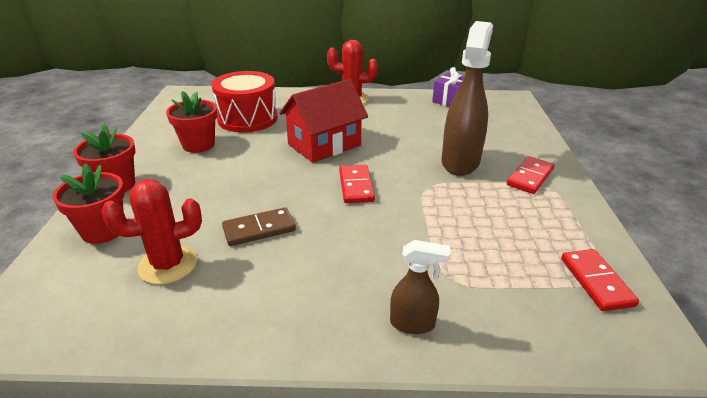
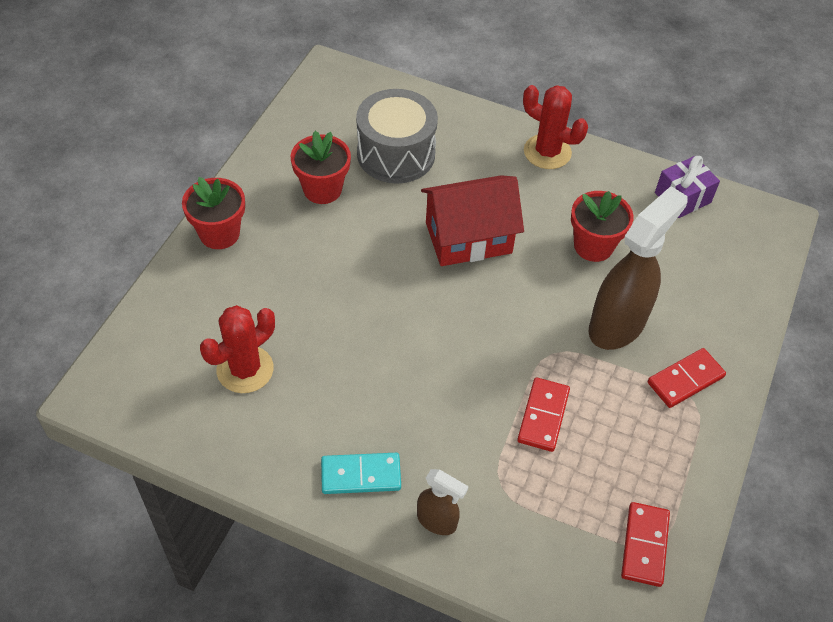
camera: 20 degrees right, 20 degrees up
(103, 230) = (195, 300): red flower pot -> red flower pot (593, 246)
(168, 265) = (245, 369): red cactus -> red cactus turned 45 degrees counterclockwise
(247, 118) = (396, 154): red drum -> grey drum
(259, 229) = (344, 353): brown domino -> none
(319, 311) = (361, 475): none -> turquoise domino
(356, 186) = (472, 323): red domino -> red domino (543, 416)

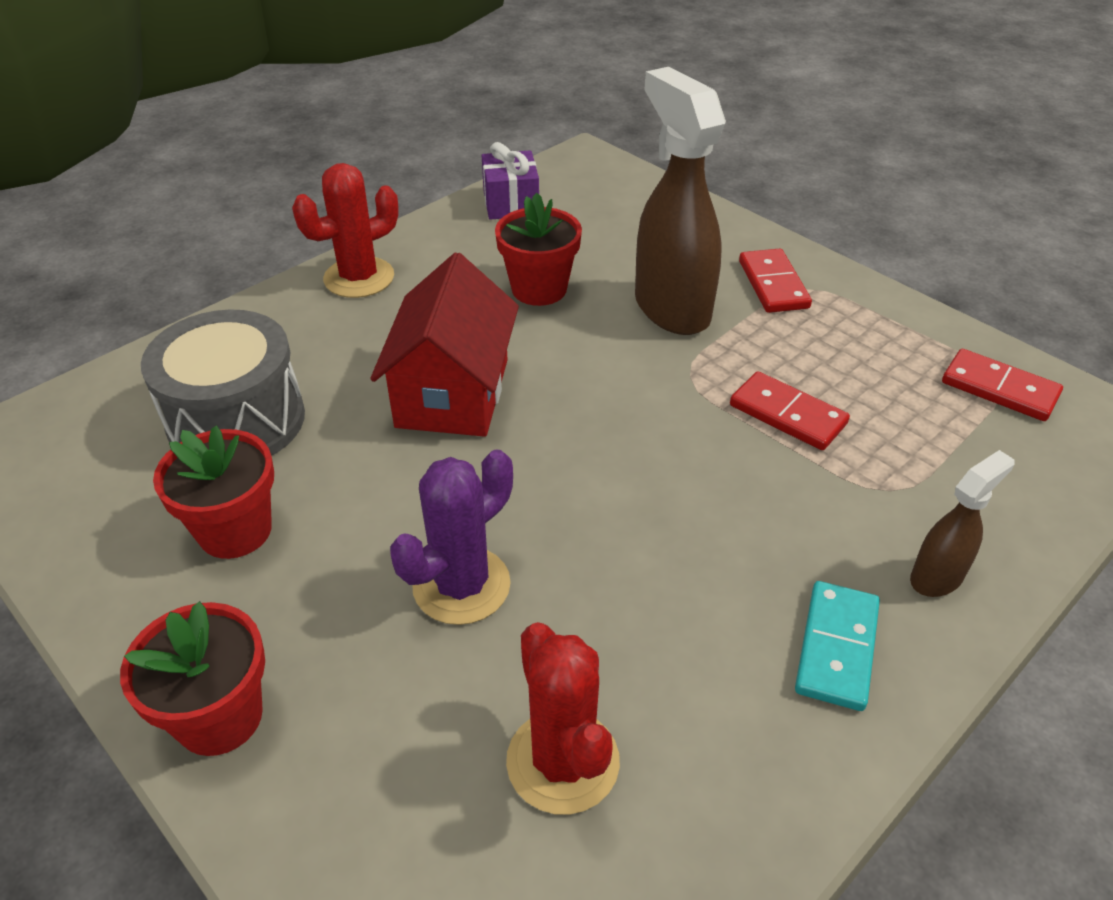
camera: 65 degrees left, 10 degrees down
(329, 294) = (461, 585): none -> purple cactus

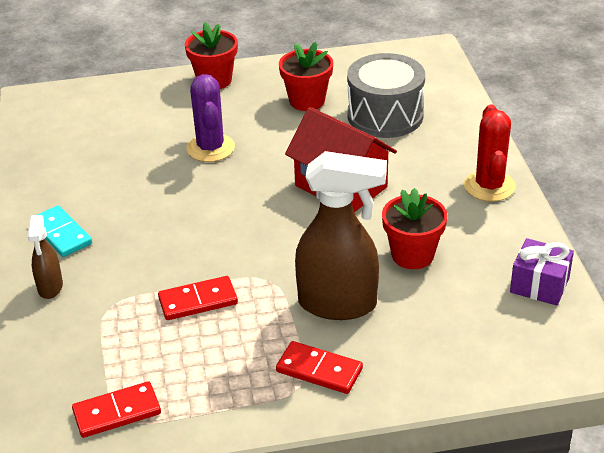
camera: 125 degrees right, 5 degrees down
(563, 761) = (107, 144): red cactus -> none

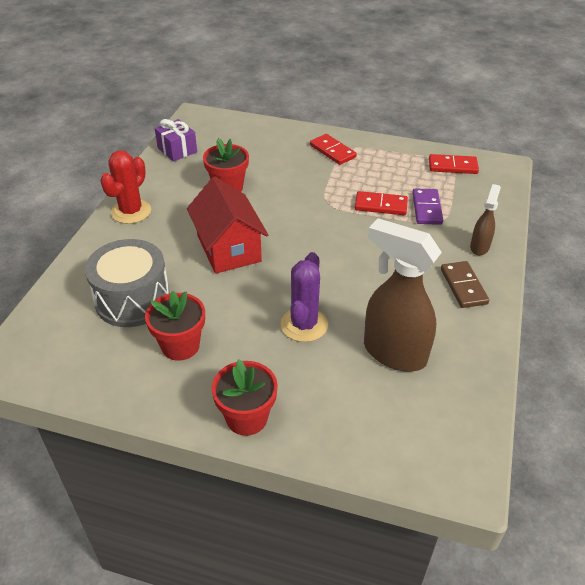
camera: 155 degrees left, 5 degrees up
(61, 234) = (463, 286): turquoise domino -> brown domino
(133, 319) = (427, 208): none -> purple domino
(338, 304) = (296, 176): brown spray bottle -> brown spray bottle (393, 353)

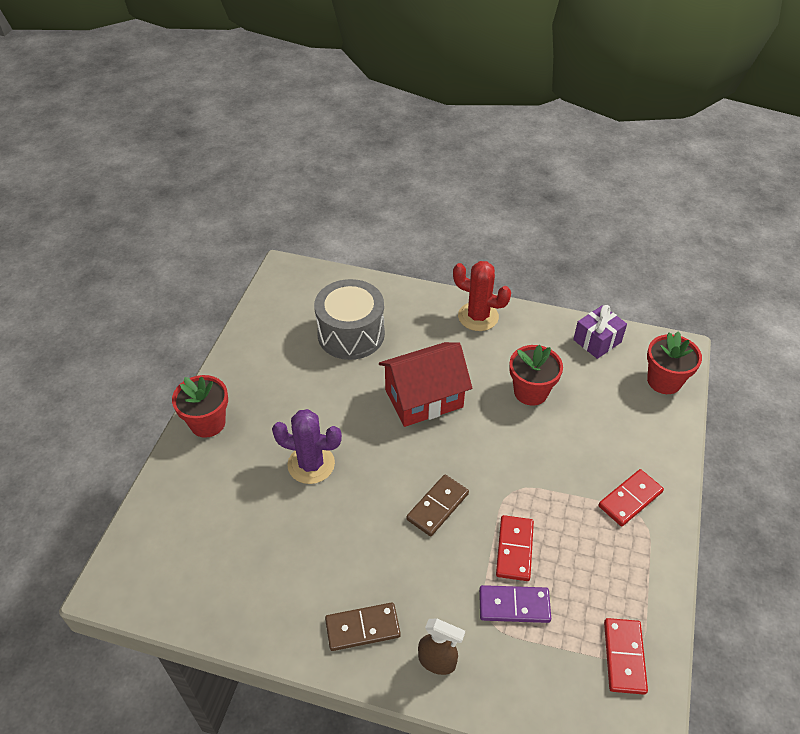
camera: 90 degrees right, 5 degrees up
(180, 346) = (292, 372): red flower pot -> red flower pot (664, 381)
(346, 243) = (437, 506): none -> brown domino
(393, 353) = (266, 541): brown spray bottle -> none

